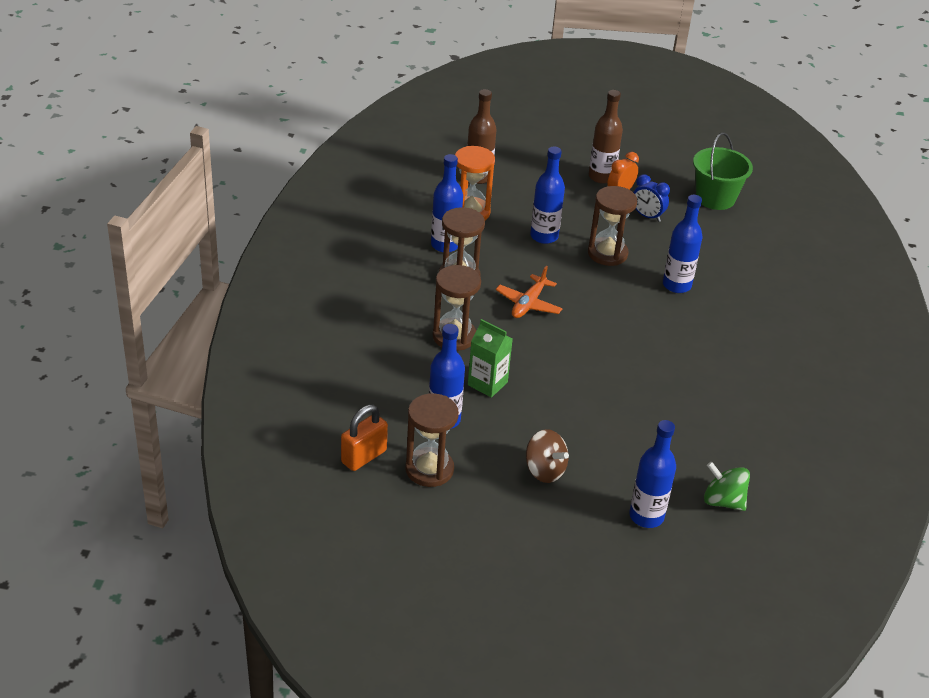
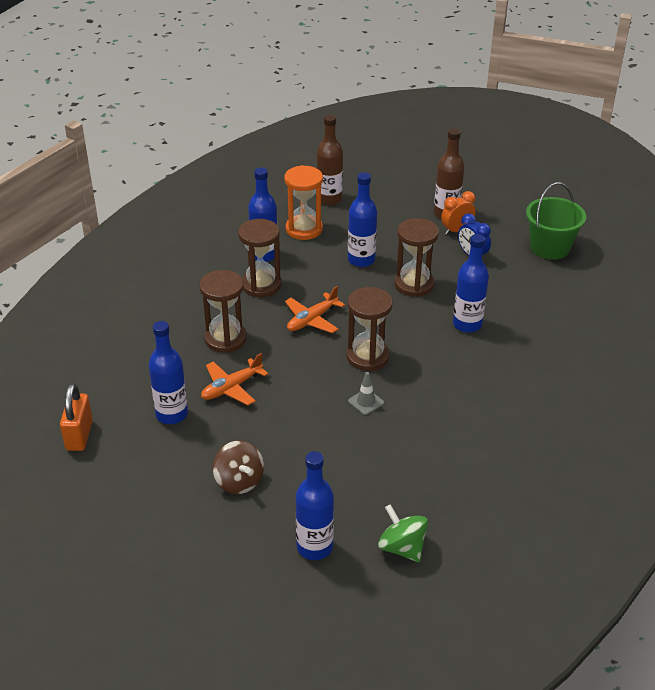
camera: 20 degrees right, 0 degrees up
(363, 456) = (79, 435): orange padlock -> orange padlock turned 60 degrees counterclockwise
(429, 469) = (131, 459): brown hourglass -> brown hourglass (367, 356)
(487, 383) = (231, 388): green carton -> orange plane
(622, 375) = (366, 402): none -> grey traffic cone

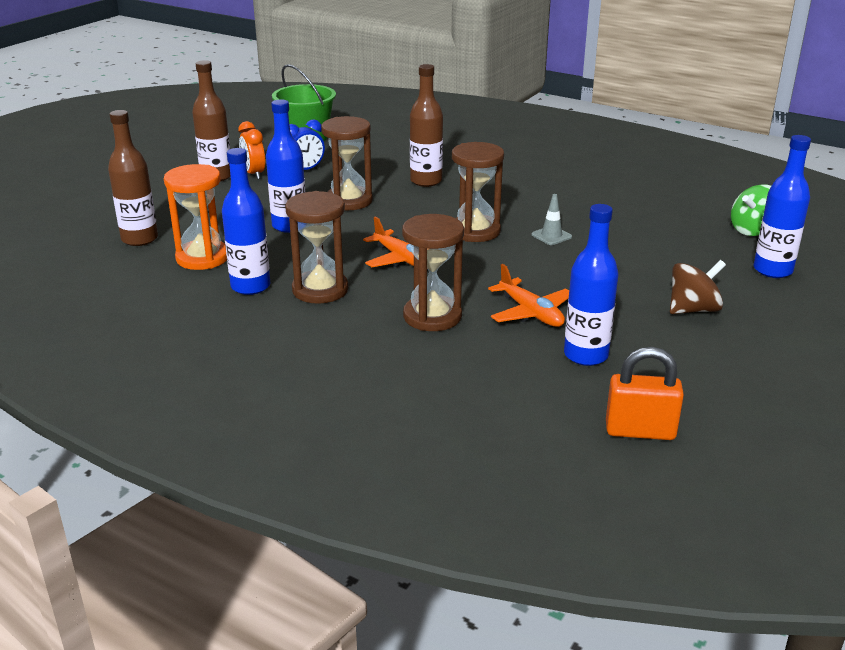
camera: 85 degrees left, 10 degrees down
(467, 324) = (426, 181): blue bottle -> brown bottle

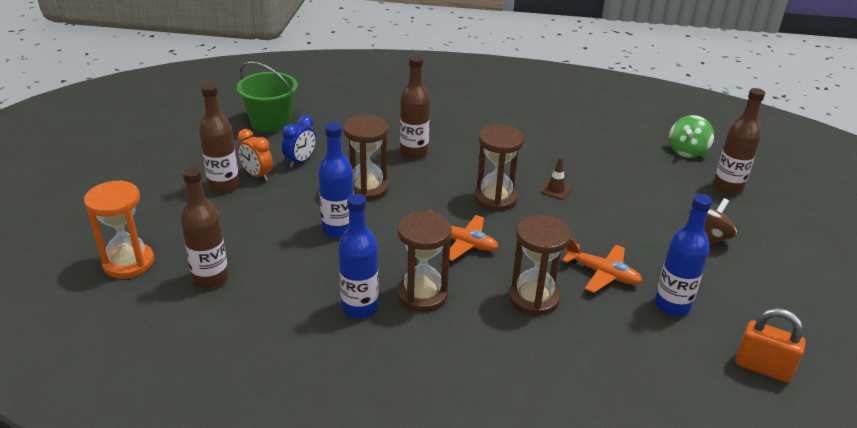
camera: 25 degrees left, 5 degrees up
(202, 258) = (289, 285): orange hourglass -> orange hourglass (128, 263)
(551, 236) = (555, 190): grey traffic cone -> brown traffic cone
(640, 431) = (762, 367): orange padlock -> orange padlock turned 45 degrees clockwise
(772, 270) = (728, 187): blue bottle -> brown bottle

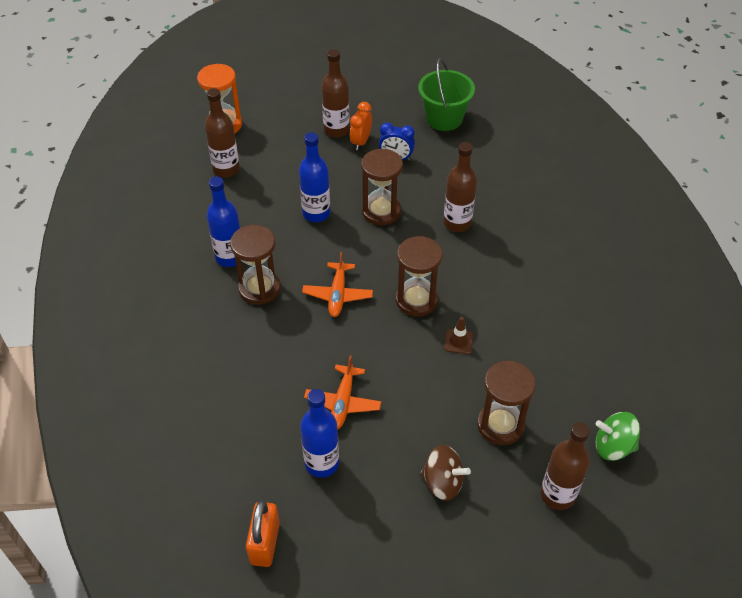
camera: 70 degrees right, 15 degrees up
(533, 298) = (286, 360): brown hourglass -> brown hourglass (500, 425)

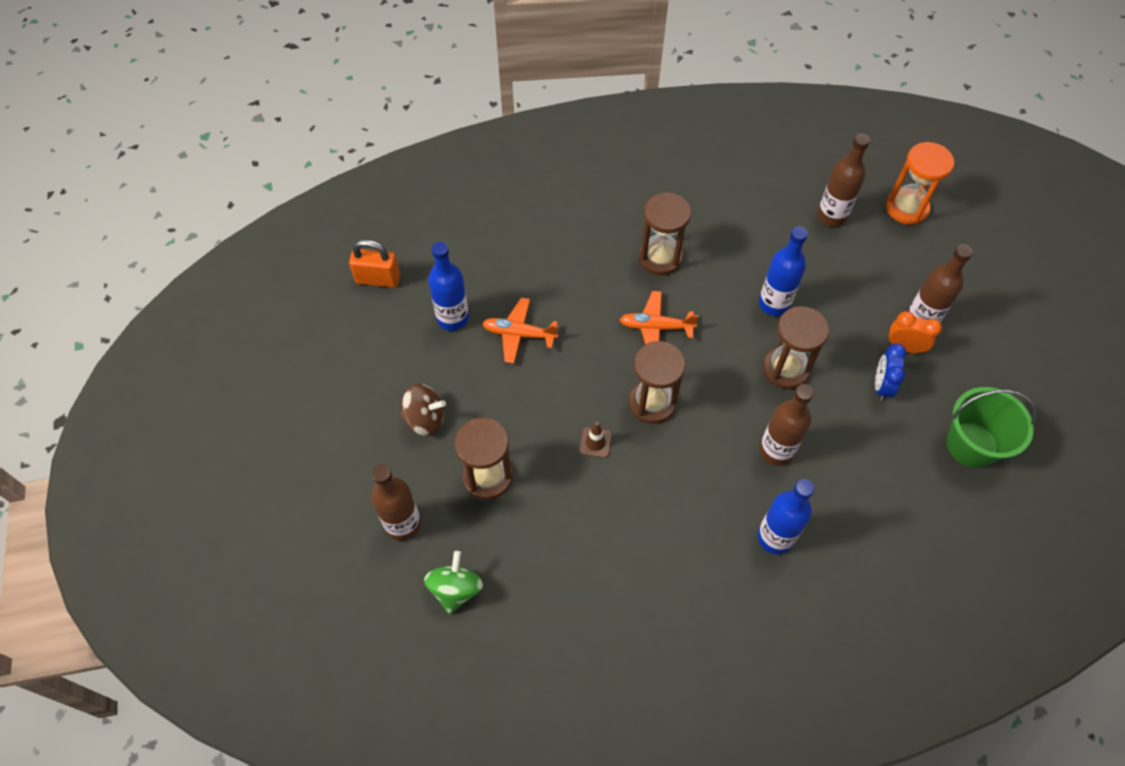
camera: 90 degrees right, 10 degrees up
(230, 257) = (701, 229): blue bottle -> blue bottle (775, 537)
(443, 482) = (425, 419): brown spinning top -> brown spinning top turned 105 degrees counterclockwise

